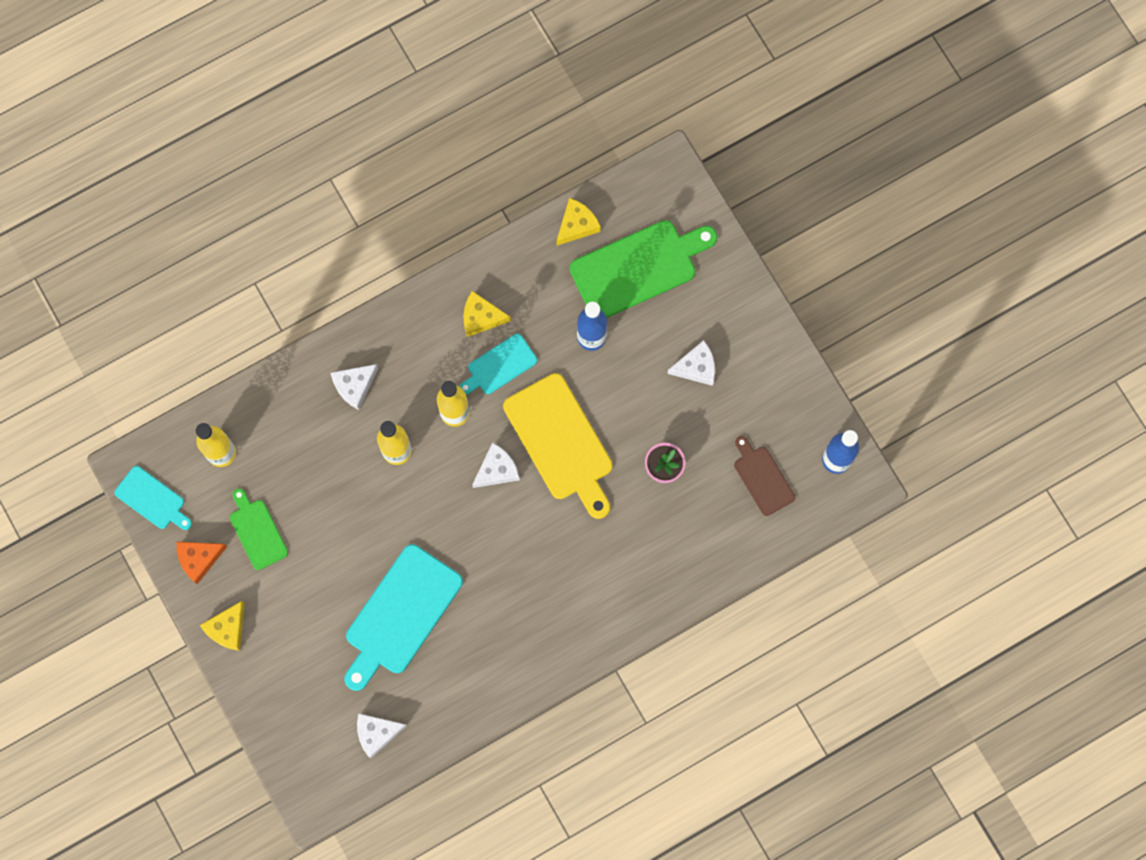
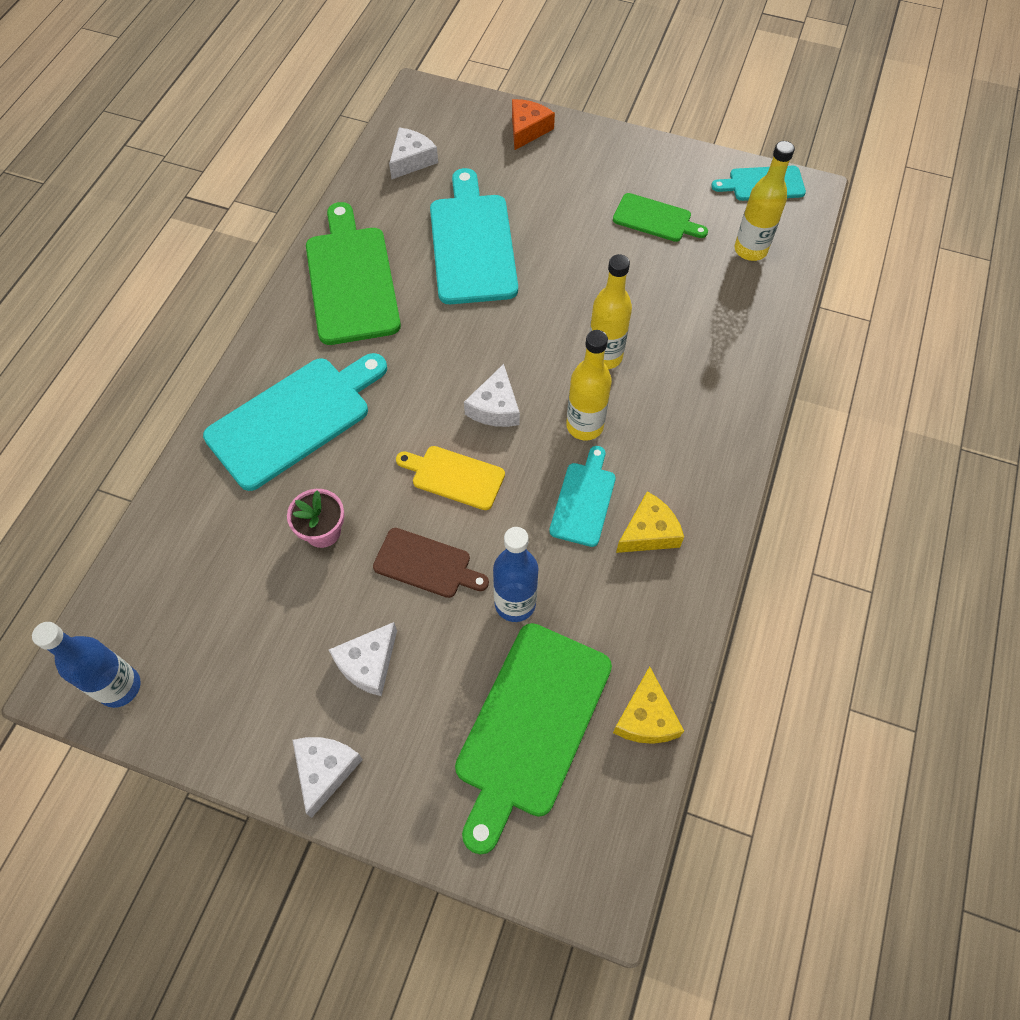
camera: 140 degrees right, 15 degrees down
(199, 559) = (678, 172): orange cheese -> orange cheese (527, 130)
(227, 628) = (603, 147): yellow cheese -> none
(354, 386) = (700, 379): white cheese -> white cheese (325, 770)
(507, 649) = (352, 280): none -> green cutting board
(560, 442) = (454, 476): yellow cutting board -> yellow cutting board, size x0.55
(625, 562) = (294, 419): none -> turquoise cutting board
(762, 478) = (200, 602): brown cutting board -> brown cutting board (426, 564)

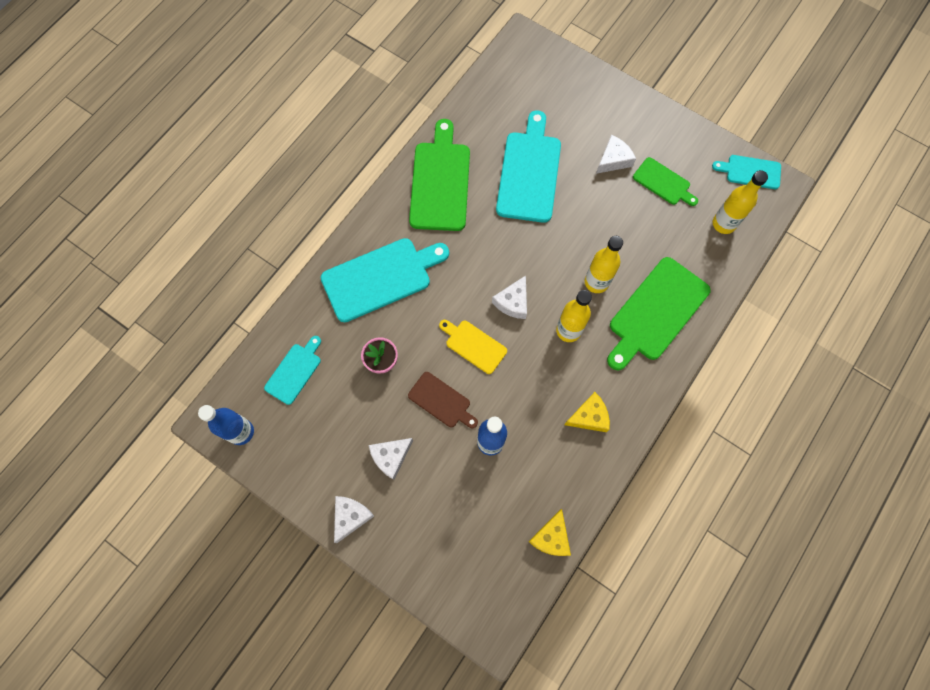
camera: 15 degrees right, 10 degrees up
(411, 160) = (503, 94): white cheese -> white cheese (613, 160)
(527, 130) = (592, 87): orange cheese -> none
(530, 725) = (479, 523): green cutting board -> green cutting board (656, 312)
(584, 500) = (553, 383): turquoise cutting board -> turquoise cutting board (294, 371)

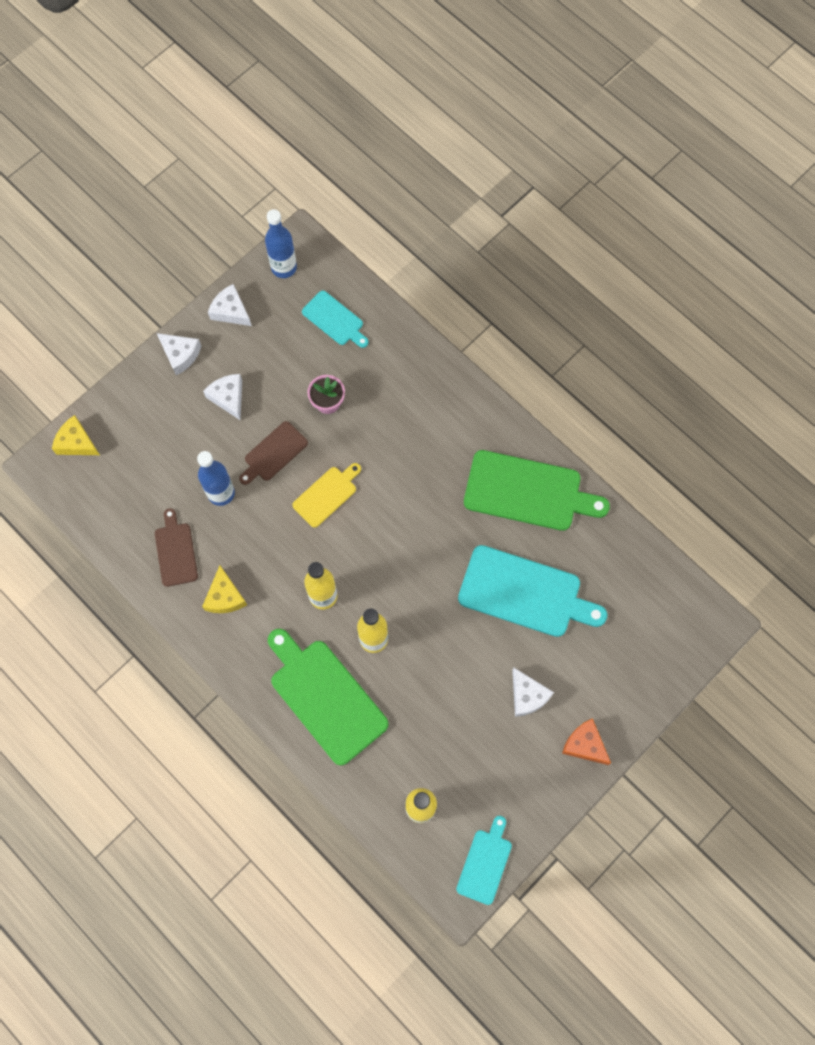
camera: 100 degrees right, 0 degrees up
(380, 278) = (421, 413): turquoise cutting board -> none
(513, 302) = (367, 544): white cheese -> white cheese (231, 311)
(551, 537) = (115, 533): yellow cheese -> yellow cheese (76, 442)
(556, 472) = (176, 551): none -> brown cutting board
(640, 116) = (585, 744): none -> orange cheese
(663, 183) = (487, 748): green cutting board -> none

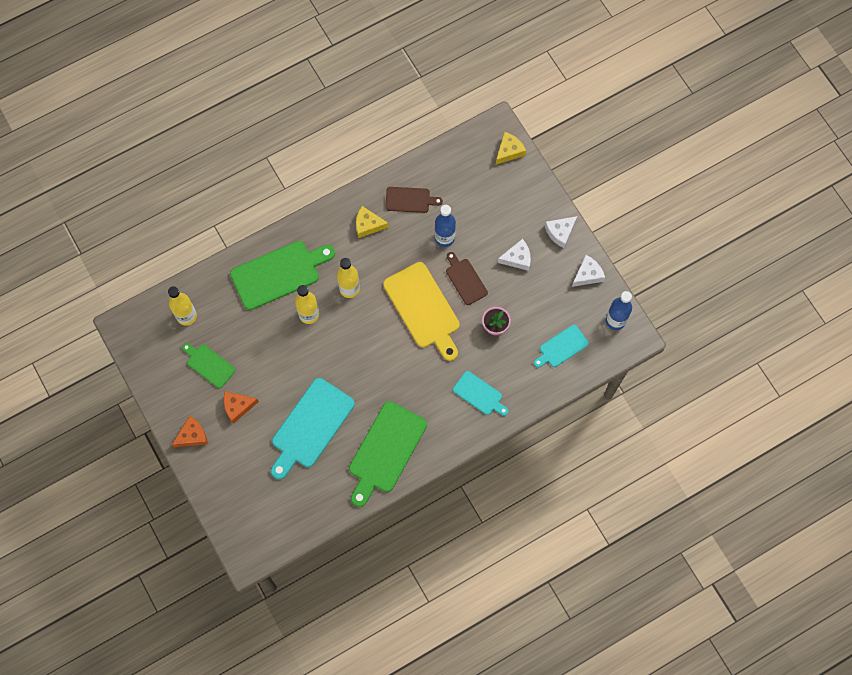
camera: 105 degrees right, 0 degrees up
(327, 495) = (423, 308): yellow cutting board -> yellow cutting board, size x1.83
(481, 753) = (209, 364): none -> green cutting board
(485, 863) = (137, 347): turquoise cutting board -> turquoise cutting board (479, 394)
(527, 695) = (238, 407): white cheese -> orange cheese

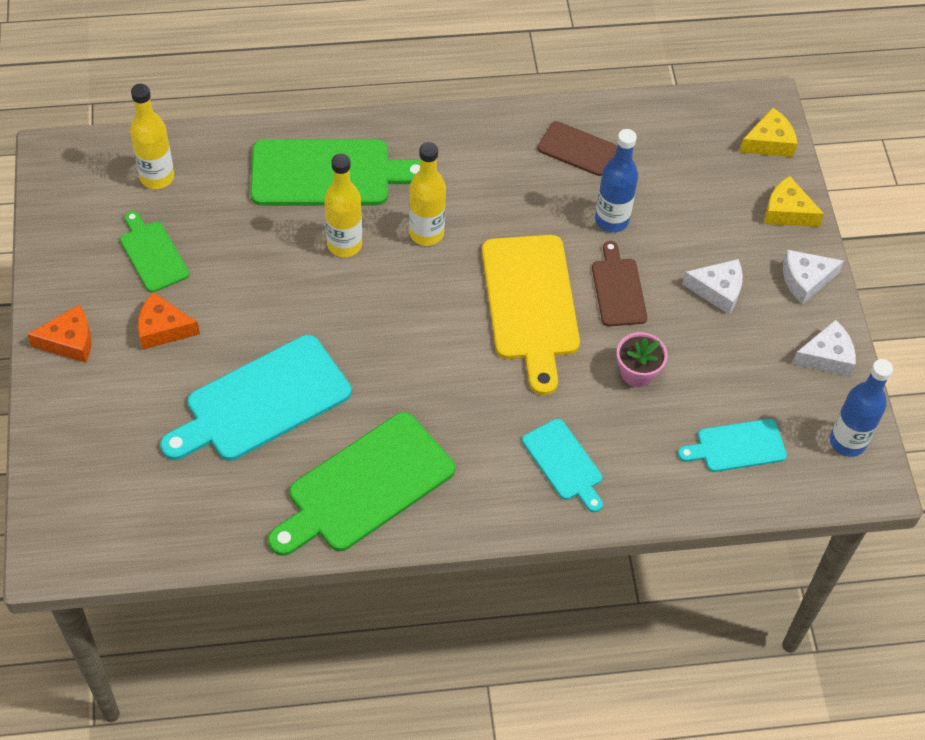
camera: 20 degrees right, 15 degrees down
(368, 225) = (499, 160): yellow cheese -> yellow cheese (787, 212)

